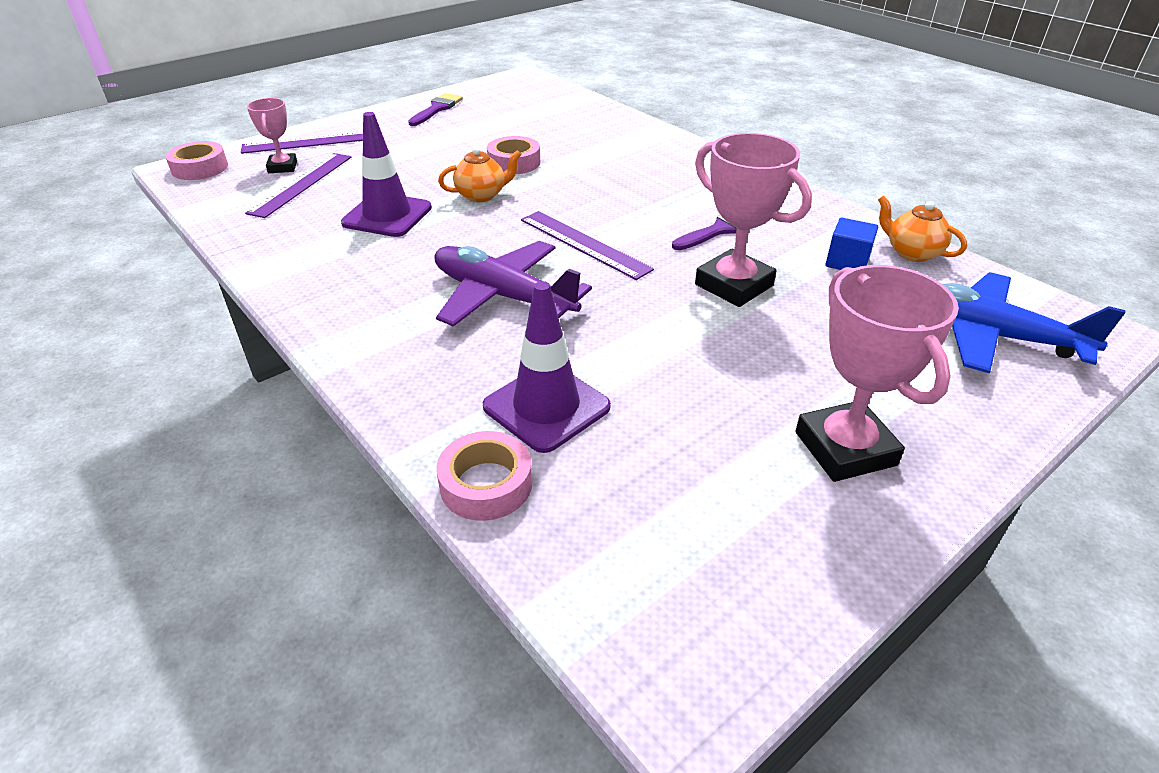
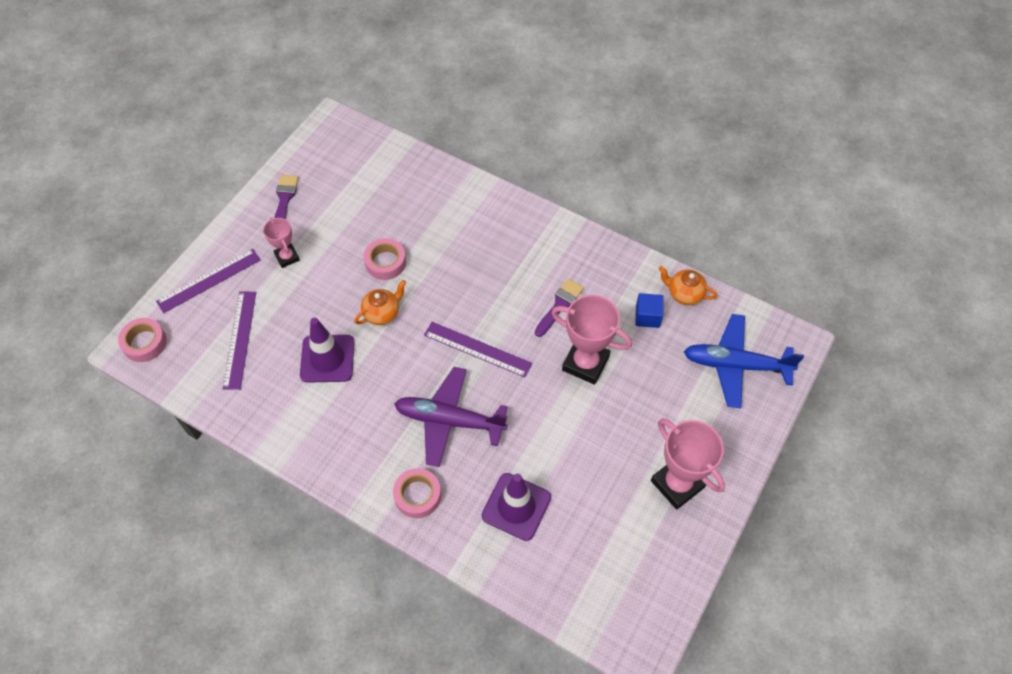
camera: 20 degrees left, 20 degrees up
(282, 167) = (210, 322): pink trophy -> pink trophy (287, 257)
(486, 484) = (509, 571): pink tape -> pink tape (417, 495)

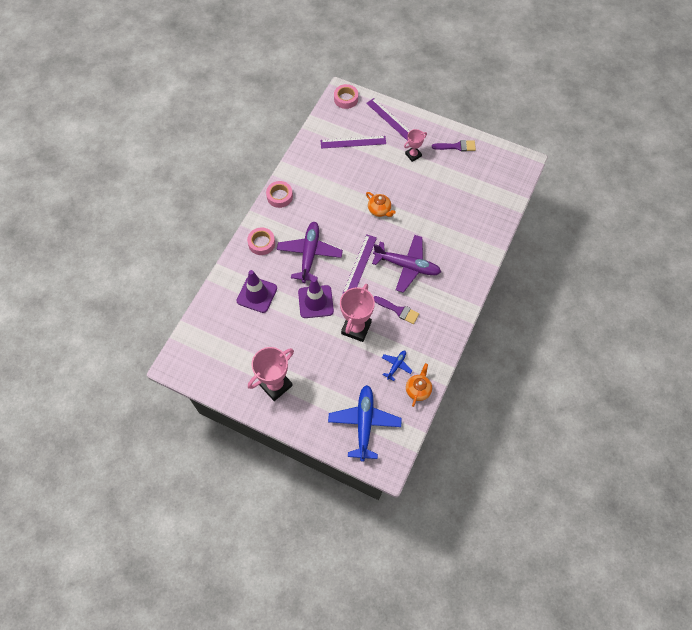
camera: 85 degrees right, 5 degrees up
(327, 359) = (345, 187): purple traffic cone -> purple traffic cone (315, 302)
(385, 262) = (417, 207): pink tape -> pink tape (279, 196)
(487, 286) = (407, 266): none -> purple plane
(647, 316) = (396, 365): blue cube -> blue plane

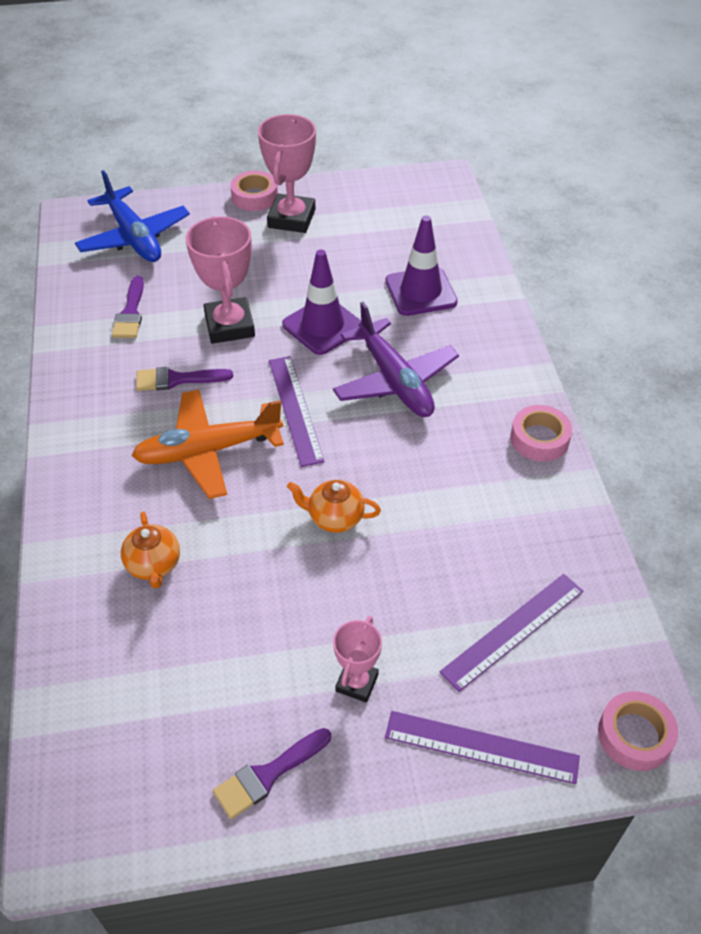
camera: 145 degrees right, 15 degrees down
(261, 243) = (488, 355): pink tape -> pink tape (254, 197)
(396, 365) = (130, 313): blue plane -> purple brush
(407, 266) = (207, 451): purple plane -> orange plane
(418, 390) = (77, 302): orange teapot -> orange teapot (154, 565)

